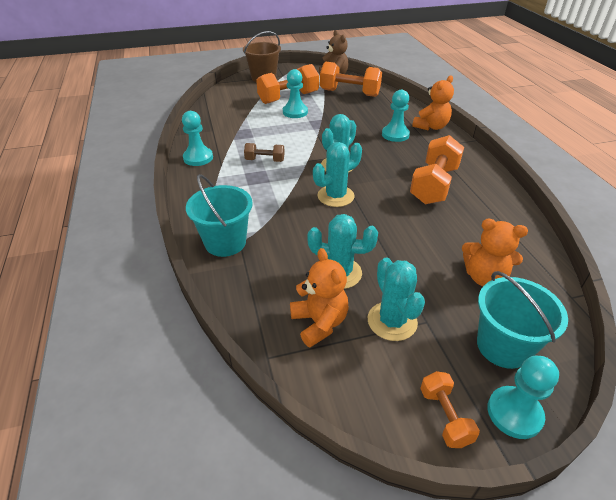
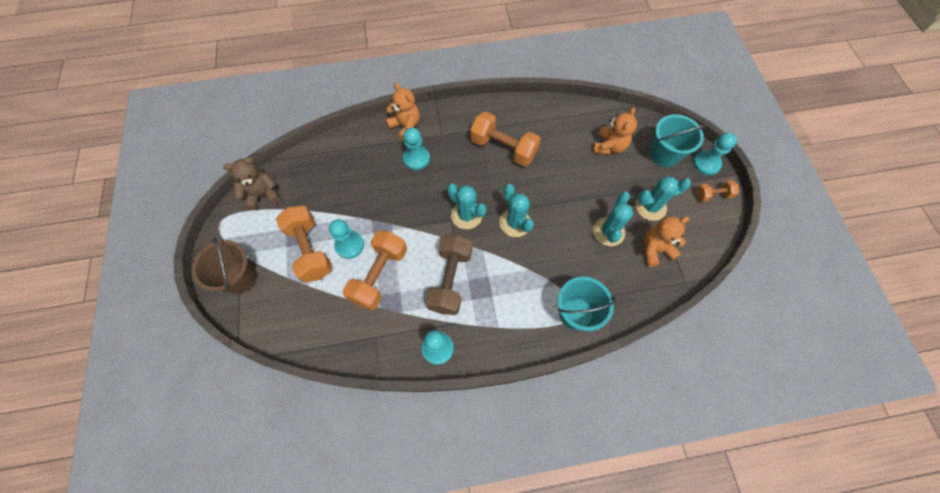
camera: 85 degrees left, 25 degrees up
(265, 160) = (450, 280): brown dumbbell -> brown dumbbell, size x1.90
(349, 93) = (313, 184): orange dumbbell -> orange dumbbell (379, 275)

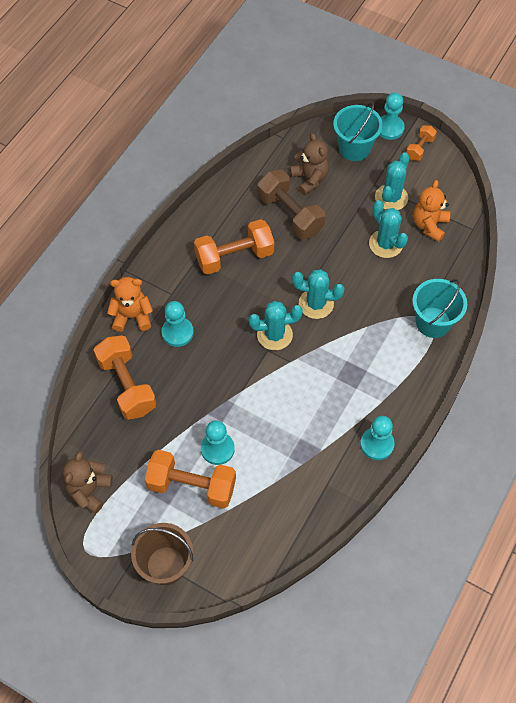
camera: 50 degrees left, 5 degrees down
(379, 275) = (270, 444): orange dumbbell -> orange dumbbell (127, 385)
(450, 280) = (324, 391): brown dumbbell -> brown dumbbell (290, 214)
(609, 146) = (309, 179): orange teddy bear -> brown teddy bear

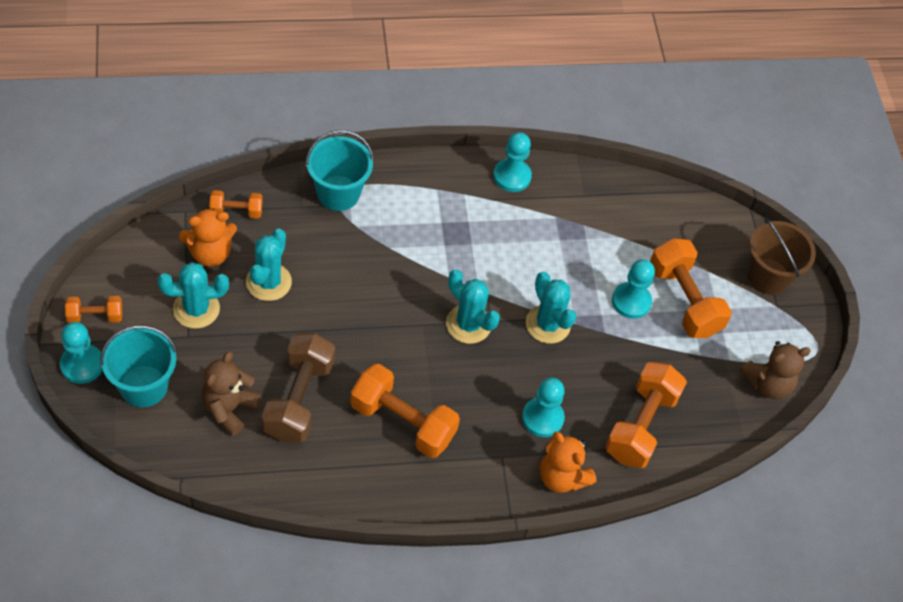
camera: 135 degrees left, 5 degrees down
(316, 304) = (400, 307): turquoise cactus -> turquoise cactus (548, 324)
(454, 256) = (236, 211): none -> orange dumbbell

